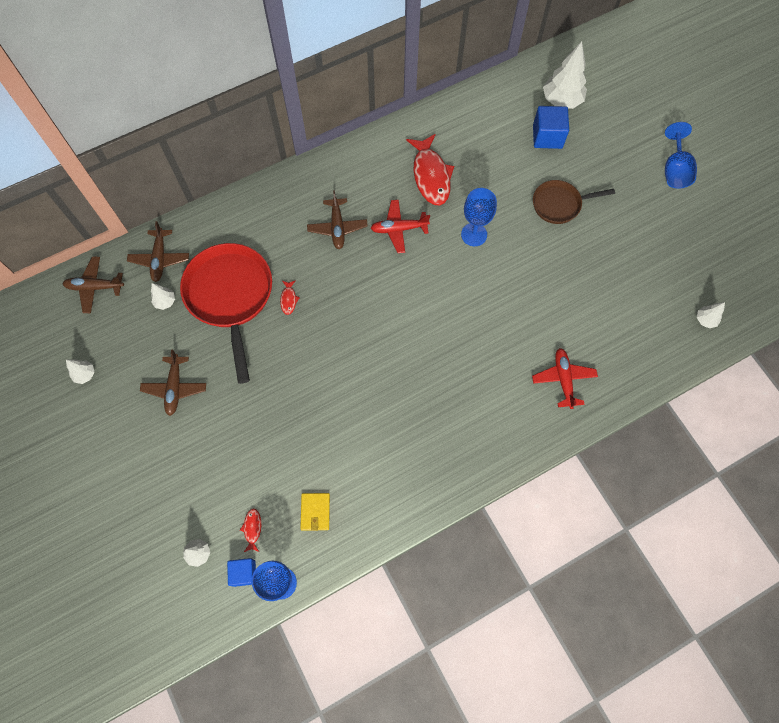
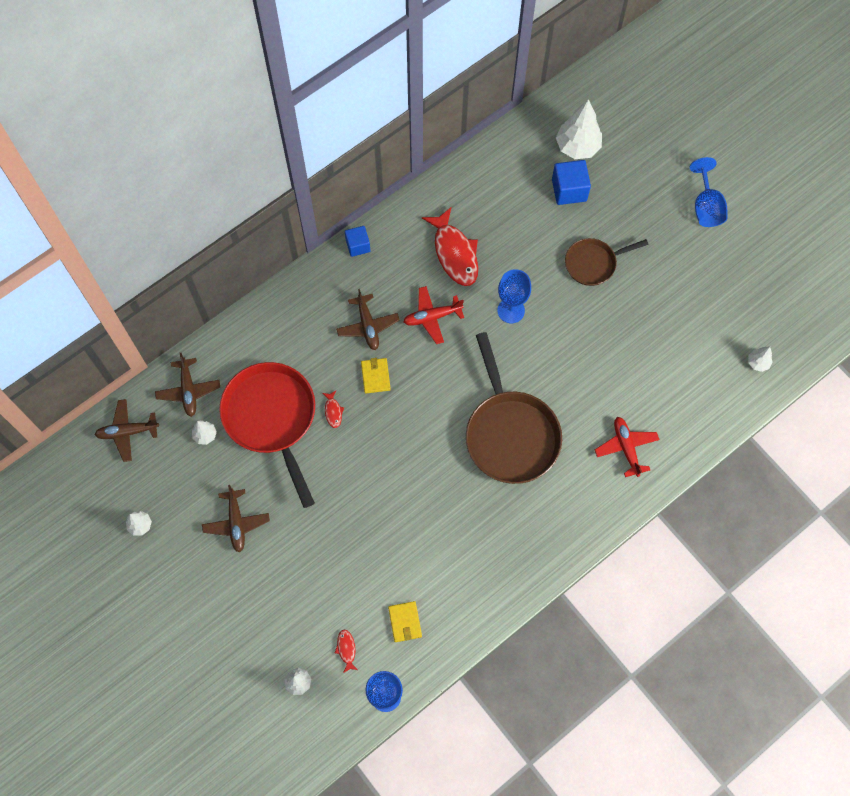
camera: 10 degrees left, 0 degrees up
(244, 573) = (347, 693): blue cube -> blue cube (358, 246)
(335, 274) = (375, 376): none -> yellow wallet
(452, 348) = (510, 434): none -> brown pan

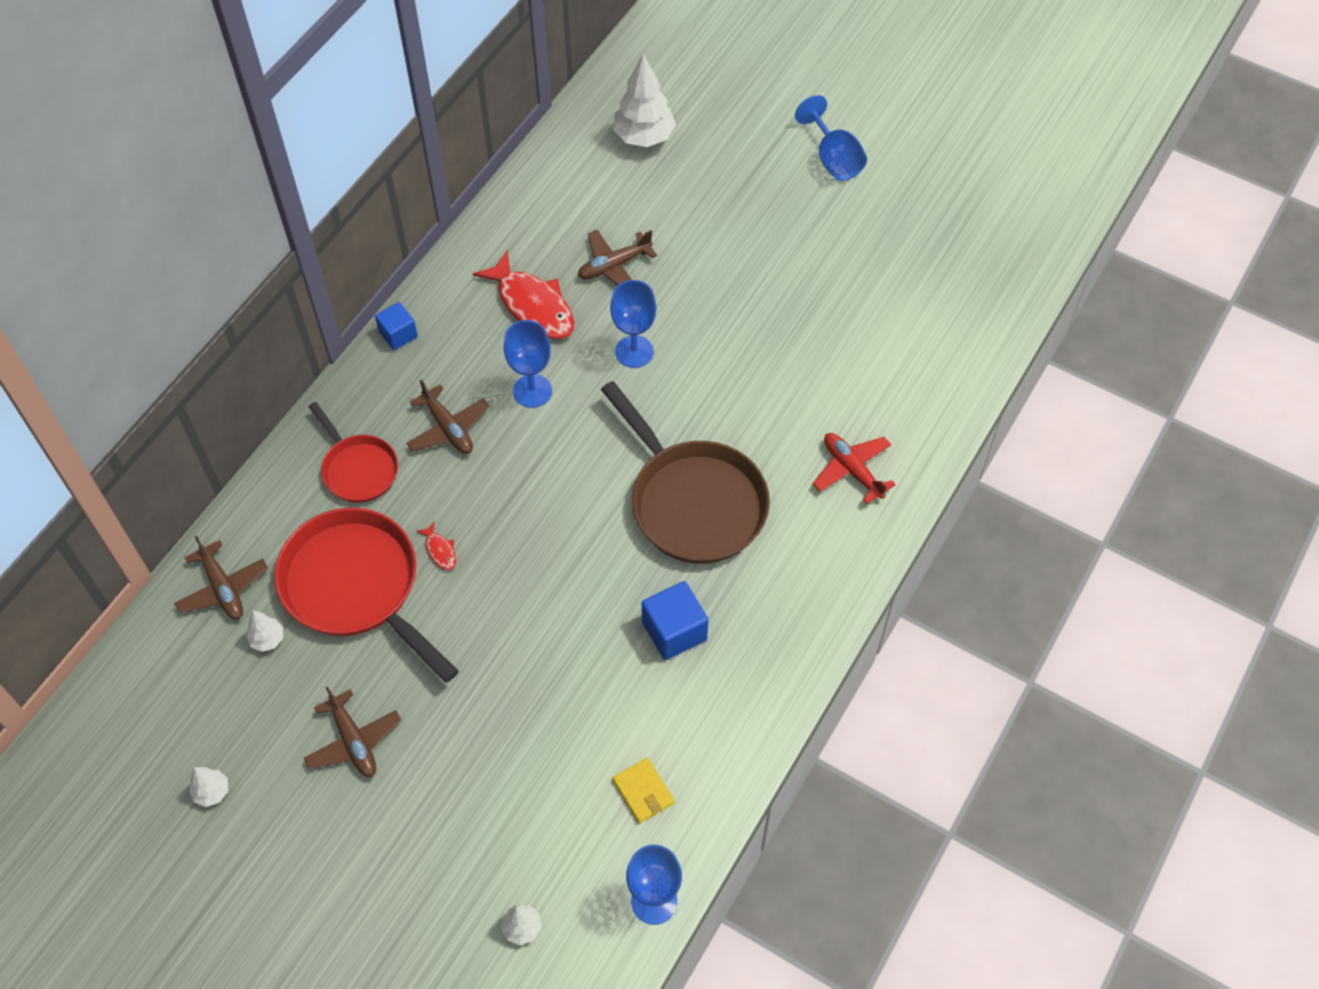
camera: 20 degrees left, 10 degrees down
(127, 432) = (151, 672): brown plane -> brown plane (614, 266)
(300, 335) = (358, 469): none -> red pan
(346, 649) = (574, 857): red fish -> none
(375, 376) = (482, 487): yellow wallet -> none
(432, 317) = (532, 391): red plane -> blue goblet
(569, 190) = (653, 189): blue cube -> blue cube (674, 631)
(593, 263) = (719, 264): brown pan -> none
(757, 363) = (975, 317): white tree -> none

